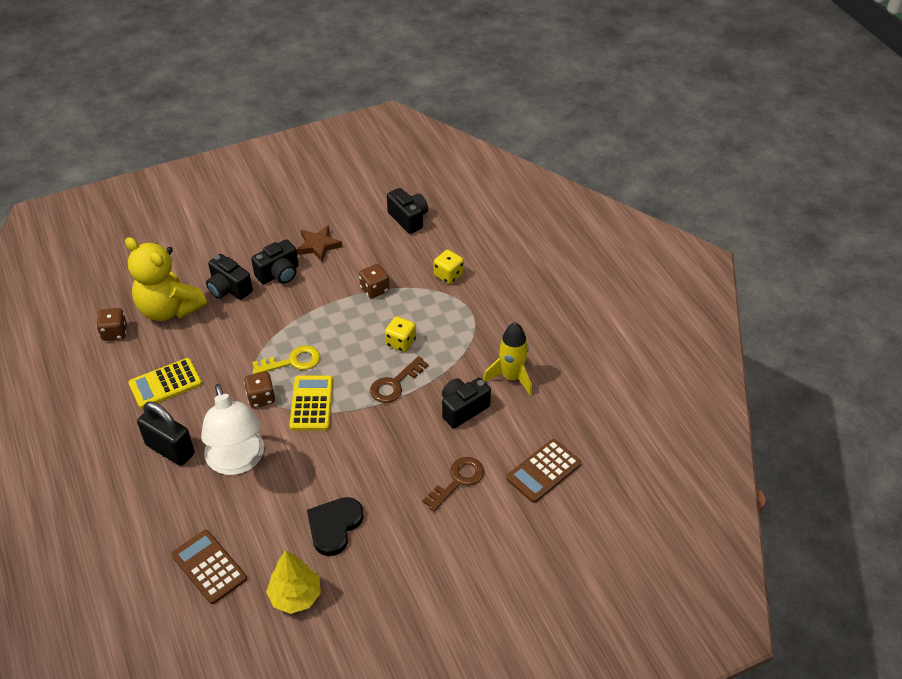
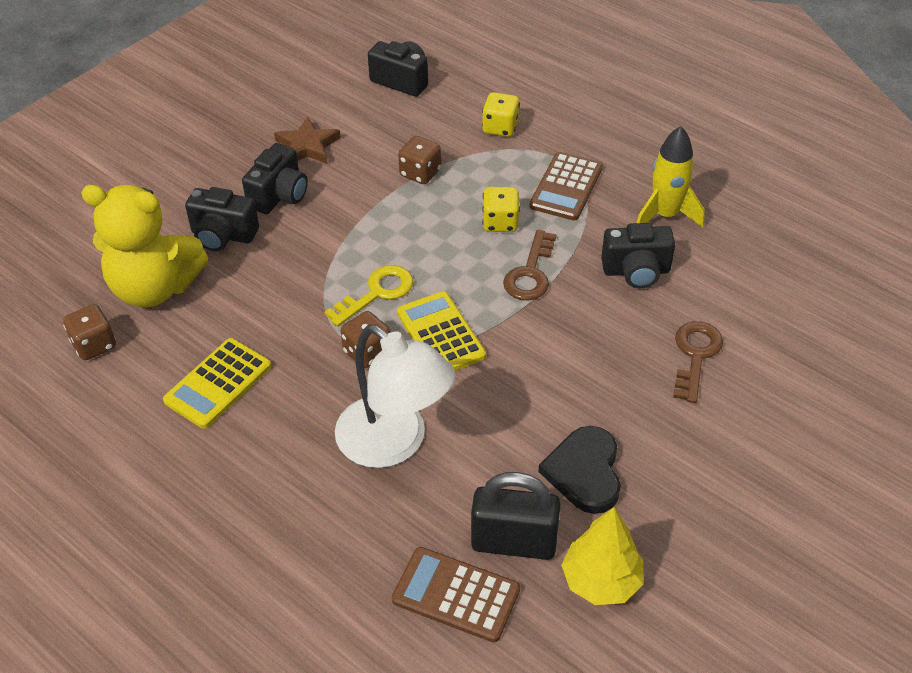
camera: 25 degrees left, 0 degrees up
(170, 449) = (287, 465): black padlock -> black padlock (514, 542)
(463, 409) = (636, 271): black camera -> black camera turned 120 degrees counterclockwise
(543, 471) = (786, 306): brown calculator -> brown calculator (566, 187)

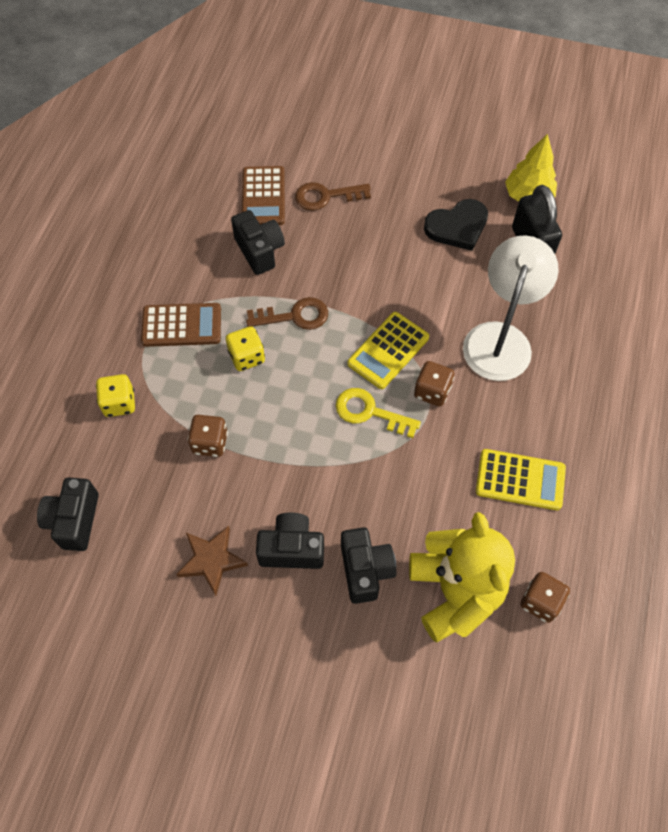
camera: 115 degrees left, 15 degrees up
(456, 595) = (584, 261): brown calculator -> brown calculator (263, 197)
(665, 215) = (188, 250): yellow rocket -> none

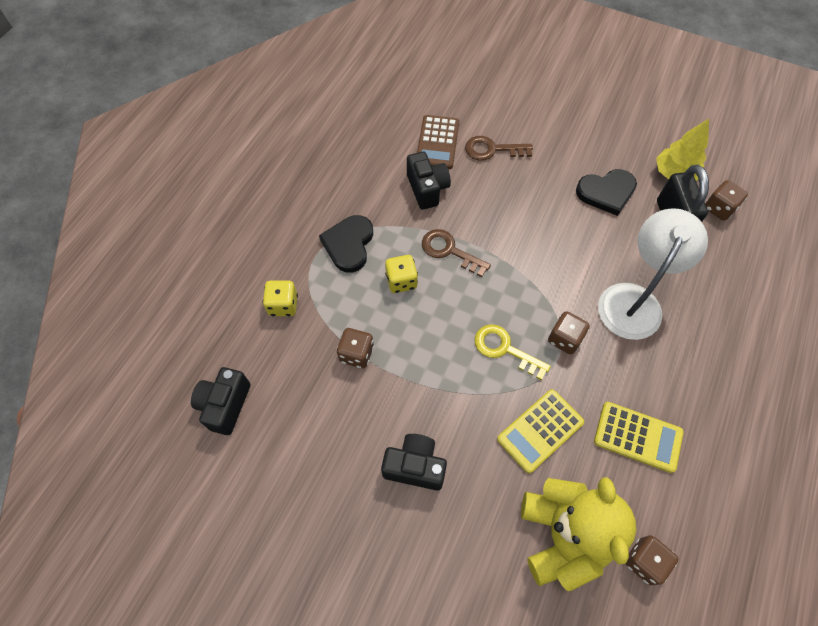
camera: 10 degrees right, 0 degrees up
(181, 325) = (349, 244): brown calculator -> black heart
(212, 560) = (340, 464): brown star -> none
(294, 316) = (449, 251): brown key -> brown key turned 150 degrees counterclockwise
(365, 570) = (480, 499): black camera -> none
(388, 350) = (529, 295): yellow calculator -> yellow calculator (540, 430)
(579, 227) = (719, 208): none -> brown dice

